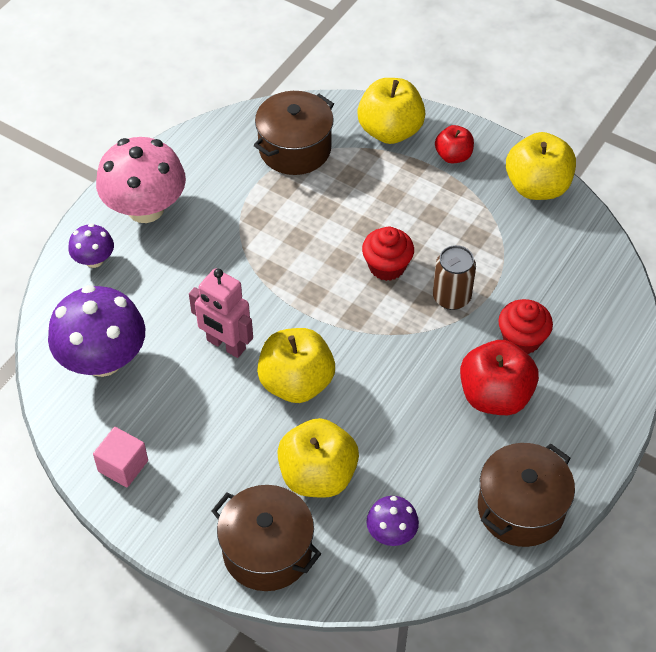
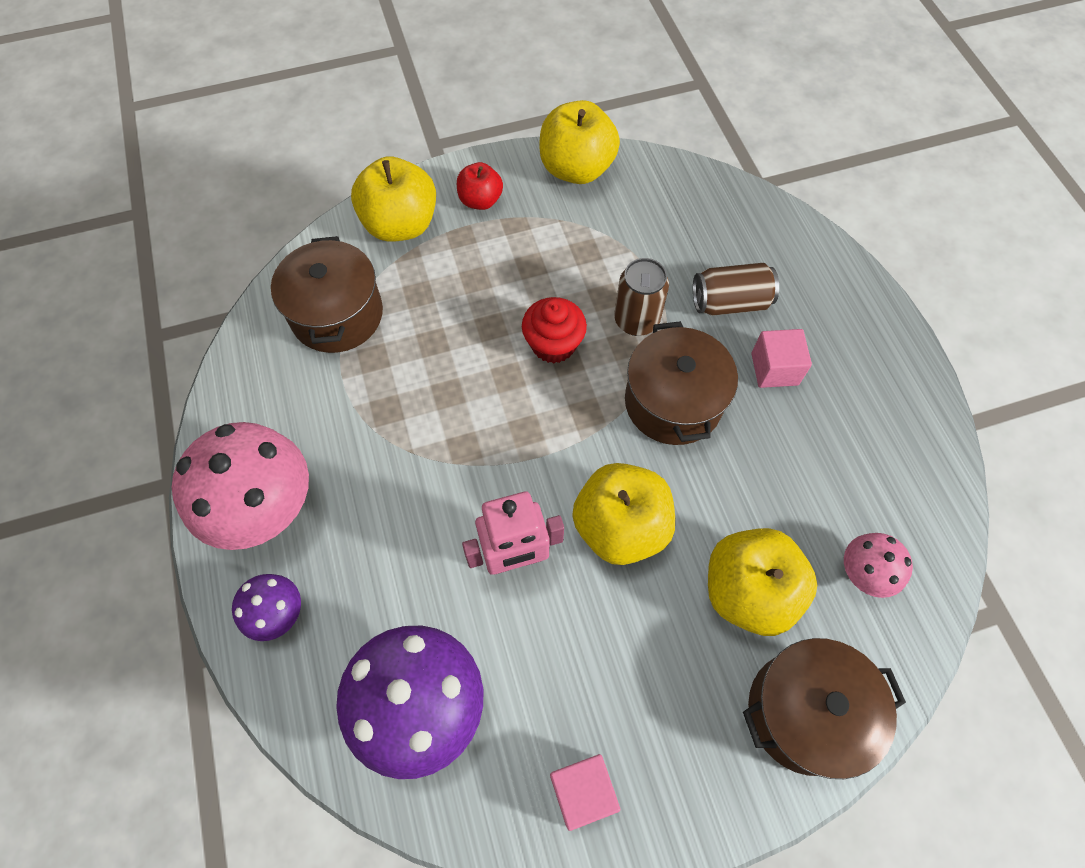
camera: 50 degrees left, 10 degrees up
(391, 533) = (864, 573): purple mushroom -> pink mushroom
(495, 396) = (774, 369): red apple -> pink cube
(521, 508) = (912, 441): brown pot -> brown pot (673, 402)
(522, 339) = (730, 302): red cupcake -> brown can

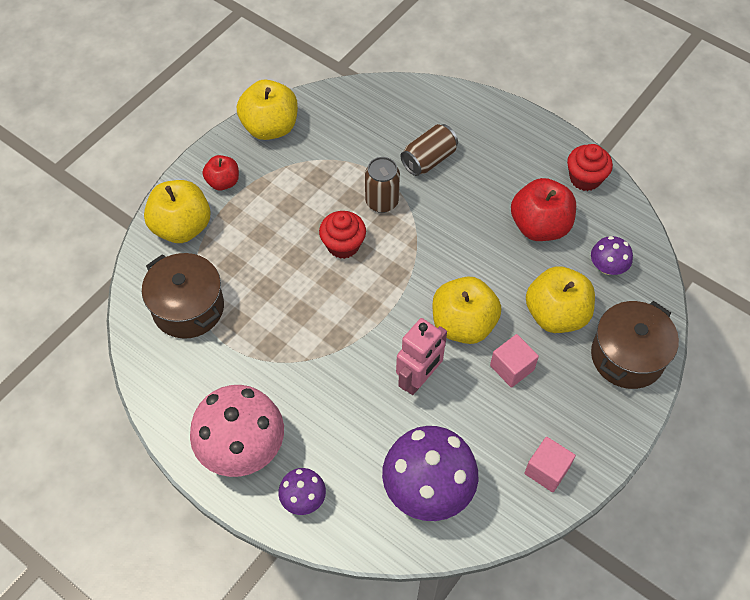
camera: 35 degrees left, 5 degrees down
(673, 402) = (439, 237): brown pot -> none
(774, 369) = (482, 184): pink cube -> pink cube (512, 368)
(810, 464) = (539, 226): none -> red apple
(864, 573) = (607, 267): pink mushroom -> purple mushroom
(917, 438) = (585, 178): none -> red cupcake

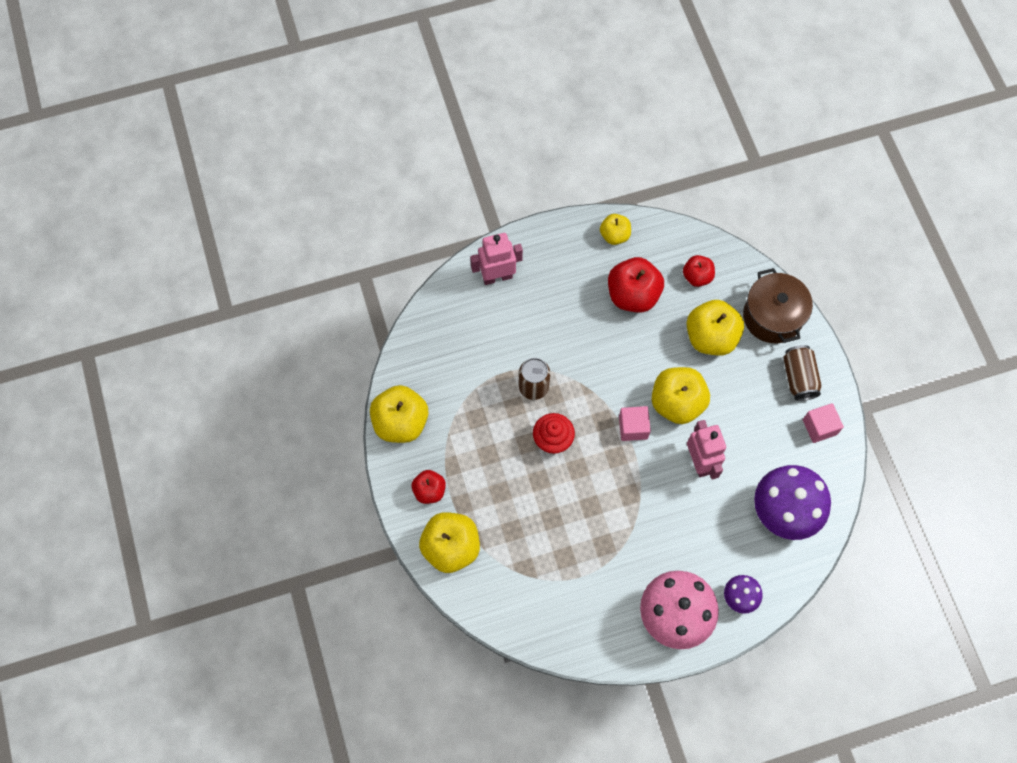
camera: 55 degrees left, 10 degrees up
(188, 308) = (530, 585): brown pot -> none
(428, 159) = (519, 328): brown can -> brown can (798, 378)
(463, 117) = (497, 276): none -> pink robot
(512, 368) = (732, 395): pink cube -> pink cube (633, 427)
(585, 178) = (614, 235): red cupcake -> yellow apple
(607, 267) = (697, 276): purple mushroom -> red apple

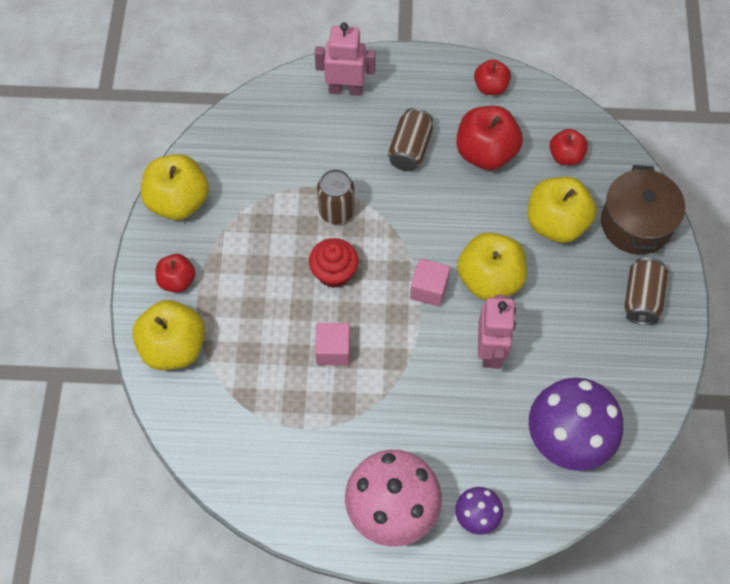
camera: 20 degrees right, 5 degrees down
(571, 312) = (410, 149): none -> brown can
(614, 235) = (490, 87): yellow apple -> red apple
(819, 427) = (645, 359): pink cube -> pink cube (333, 350)

